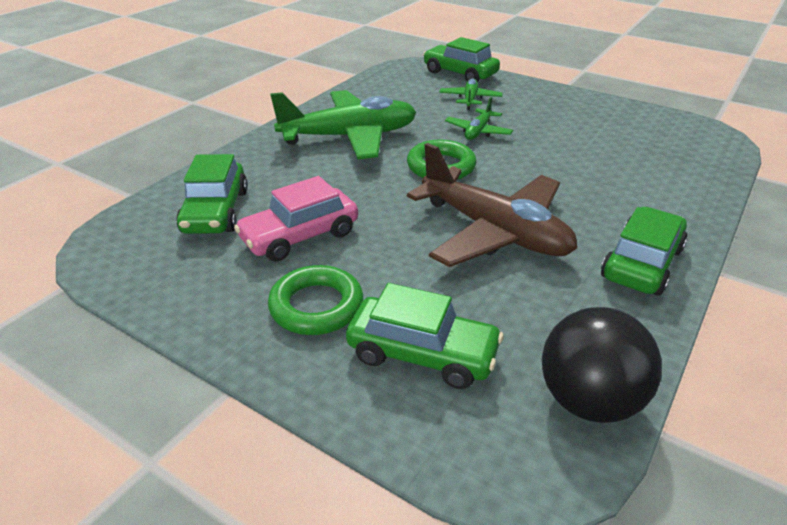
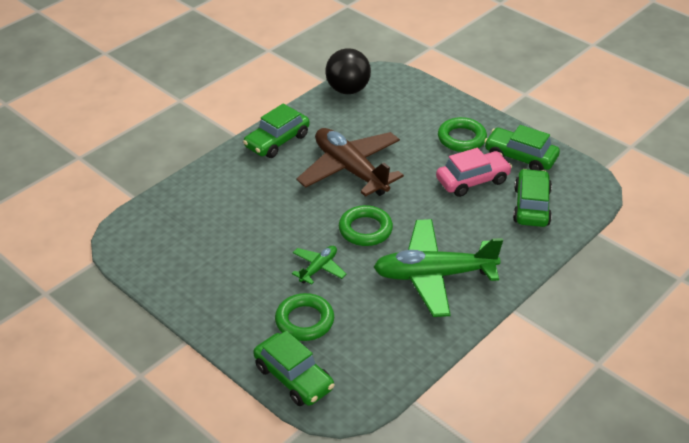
camera: 170 degrees left, 5 degrees up
(422, 354) = (412, 113): green car -> green car (520, 157)
(470, 99) = (304, 321): green plane -> green ring

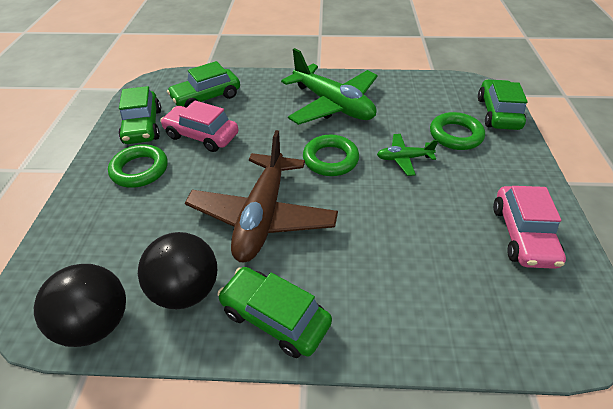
camera: 130 degrees left, 5 degrees up
(189, 269) = (522, 235): none -> pink car
(277, 141) = (275, 317): green car -> green car turned 150 degrees counterclockwise
(332, 121) = (187, 289): none -> black ball

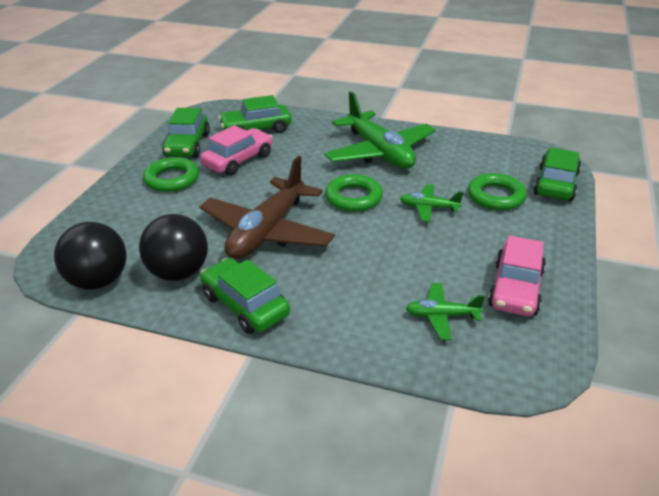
camera: 15 degrees right, 10 degrees down
(202, 136) = (238, 160): pink car -> pink car turned 90 degrees clockwise
(473, 283) = (441, 316): none -> green plane

